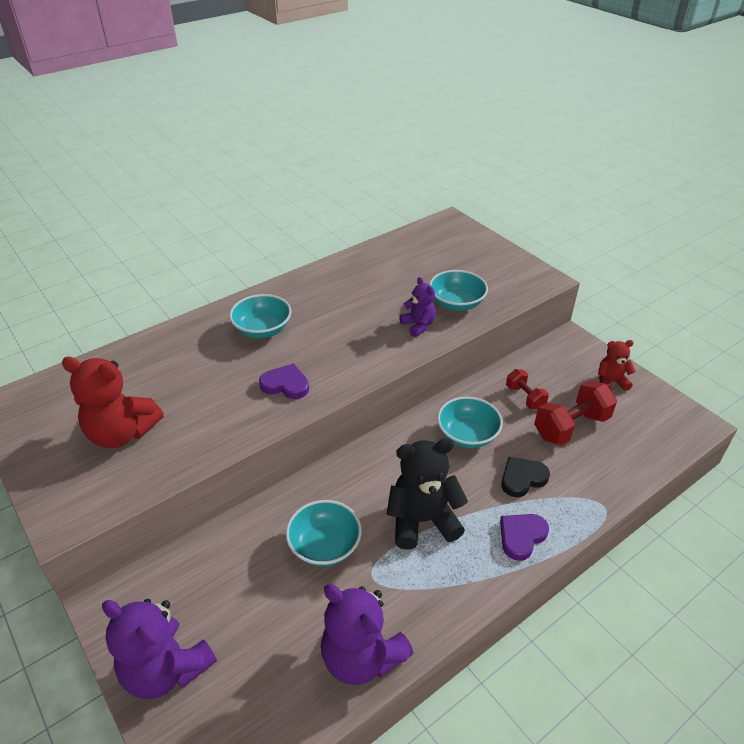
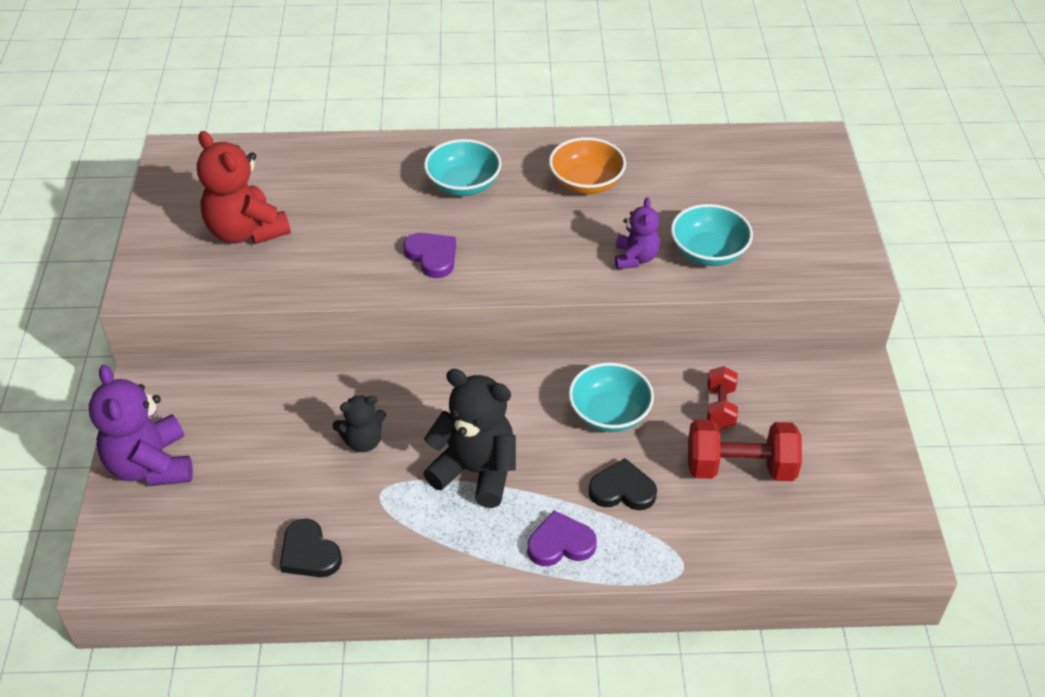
camera: 35 degrees right, 5 degrees up
(325, 545) = (363, 441): turquoise bowl -> black teddy bear
(343, 295) = (586, 182): none -> orange bowl
(361, 657) = (309, 553): purple teddy bear -> black heart
(610, 382) = (850, 445): red teddy bear -> none

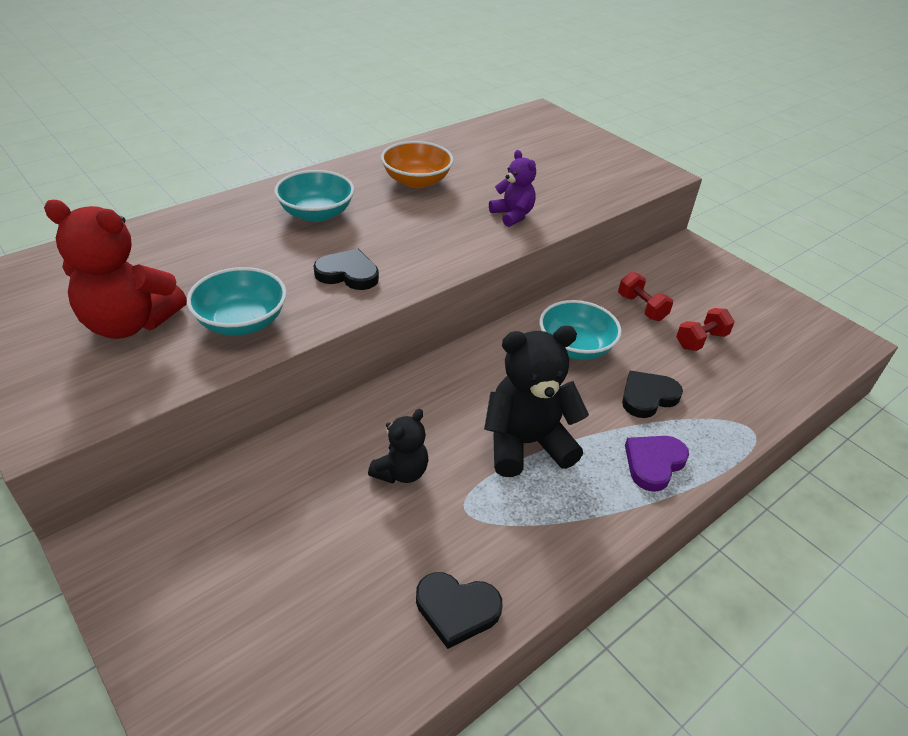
camera: 40 degrees left, 5 degrees down
(151, 465) = (186, 627): purple teddy bear -> none
(432, 256) = (348, 274): purple heart -> black heart
(708, 252) = (557, 194): turquoise bowl -> turquoise bowl (242, 322)
(740, 468) = (700, 340): red dumbbell -> red dumbbell, size x0.58

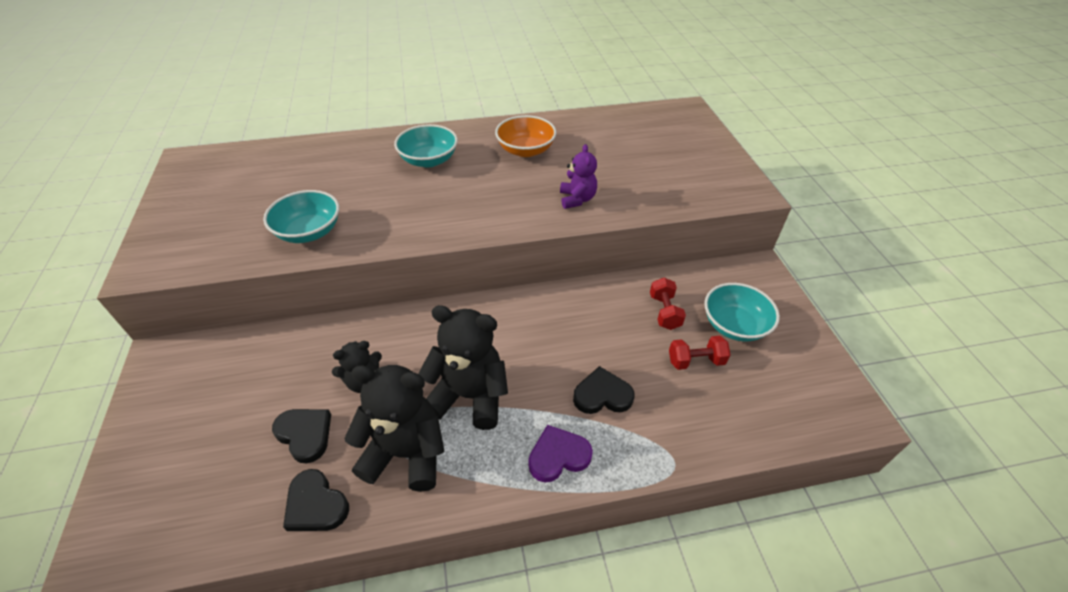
camera: 30 degrees right, 5 degrees up
(129, 323) = (245, 212): red teddy bear -> none
(348, 274) = (409, 215): black heart -> black heart (305, 434)
(508, 521) = (406, 453): none -> black teddy bear
(575, 347) = (576, 328): turquoise bowl -> turquoise bowl (734, 325)

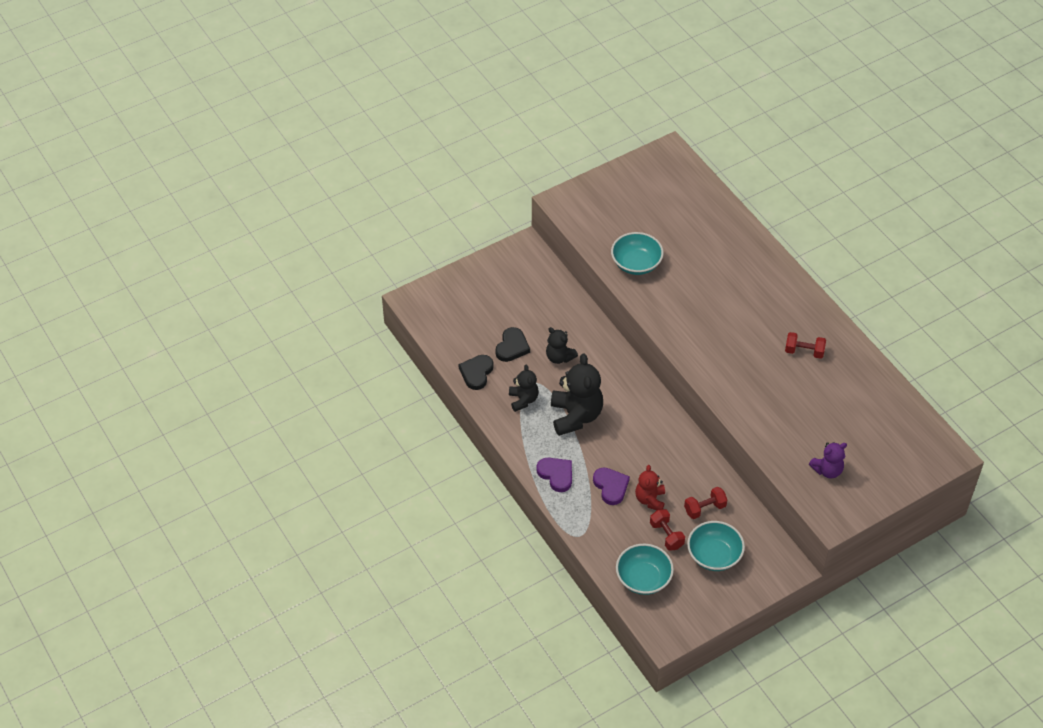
camera: 70 degrees right, 5 degrees up
(406, 453) = (523, 400): black teddy bear -> black teddy bear, size x0.57
(429, 160) = (753, 294): turquoise bowl -> turquoise bowl (643, 578)
(525, 150) = (804, 351): orange bowl -> red dumbbell
(577, 199) = (757, 404): purple teddy bear -> purple teddy bear (827, 470)
(602, 395) = (611, 487): black heart -> purple heart
(636, 359) = (650, 500): none -> red teddy bear

